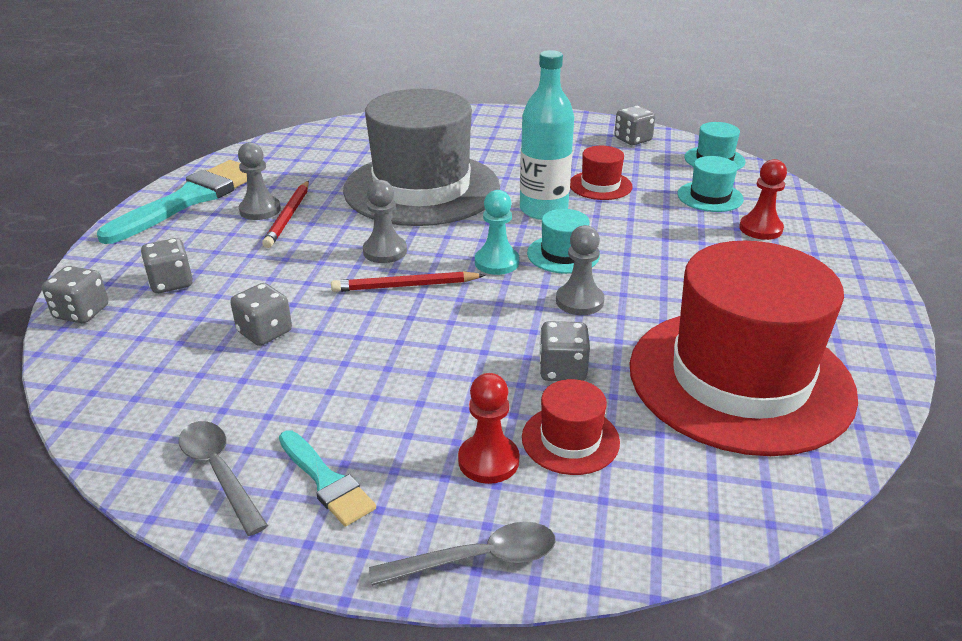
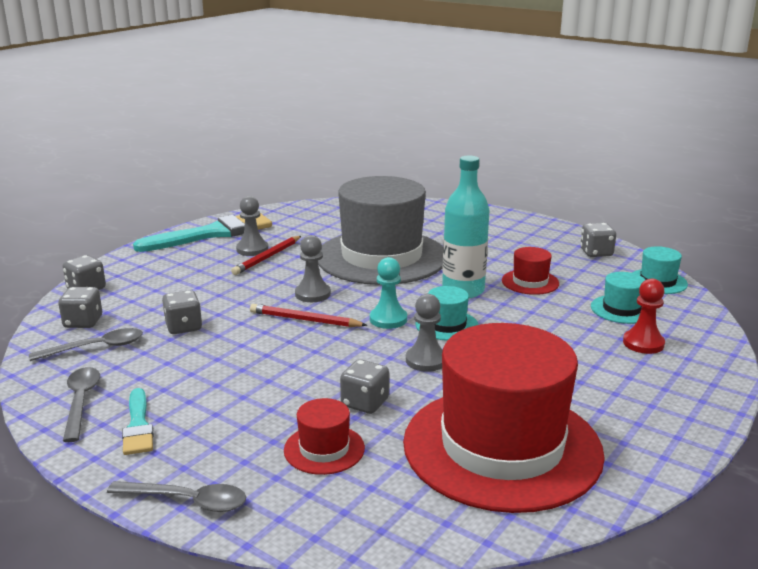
camera: 25 degrees right, 10 degrees down
(171, 283) = (154, 283): grey dice -> grey dice (83, 322)
(171, 391) = (96, 348): none -> grey spoon
(488, 461) = (253, 445): red pawn -> none

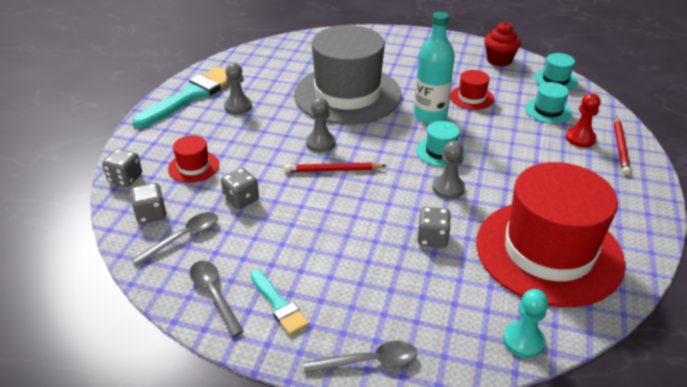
camera: 20 degrees left, 15 degrees up
(267, 257) = (257, 112): red pencil -> red pencil (620, 147)
(324, 449) = (432, 287): red hat -> red hat (193, 167)
(388, 319) = (395, 155): turquoise pawn -> turquoise pawn (523, 341)
(596, 253) = (499, 60): grey dice -> red cupcake

